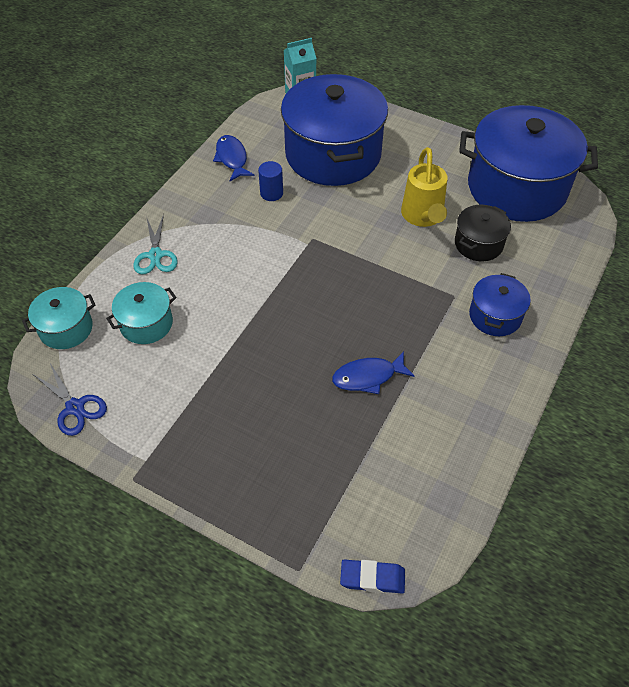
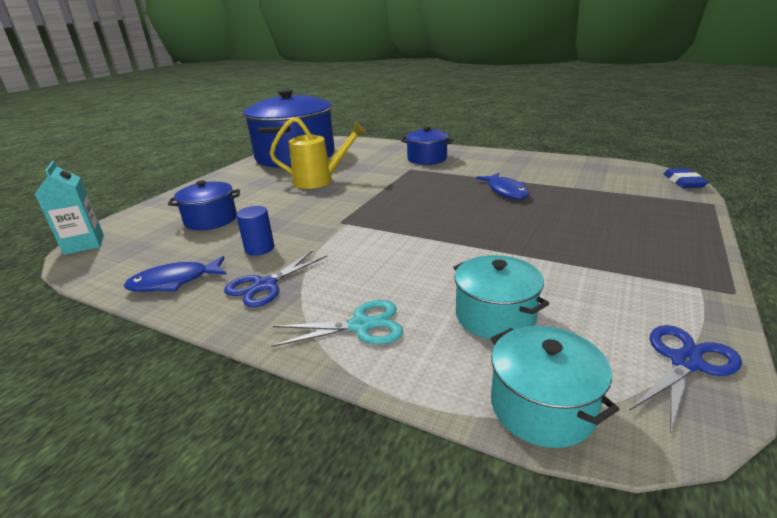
camera: 90 degrees left, 25 degrees down
(215, 204) = (265, 285): none -> blue scissors
(333, 154) = (211, 220): blue pot -> blue pot, size x0.46
(478, 244) = (354, 164): black pot -> none

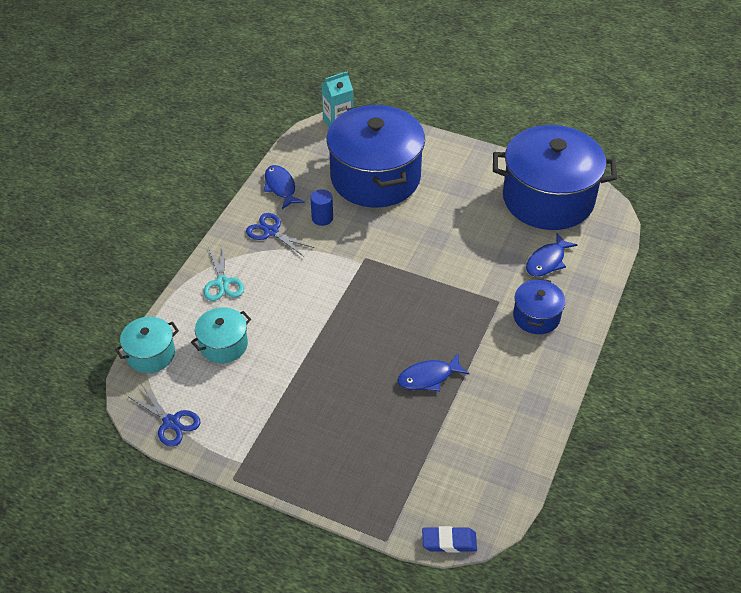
camera: 85 degrees right, 20 degrees up
(211, 220) = (375, 177): blue pot -> blue pot, size x2.15
(319, 181) = (464, 231): yellow watering can -> none
(366, 156) = (547, 261): none -> blue fish

